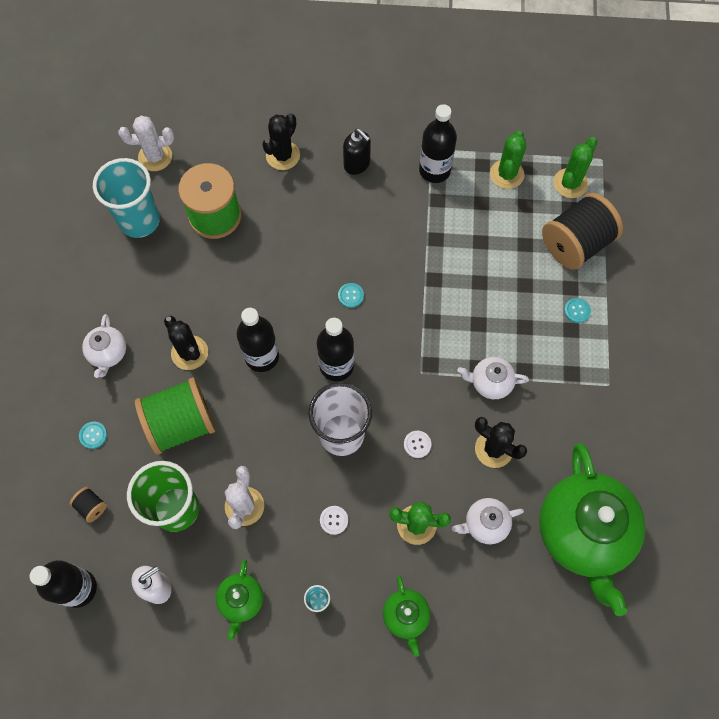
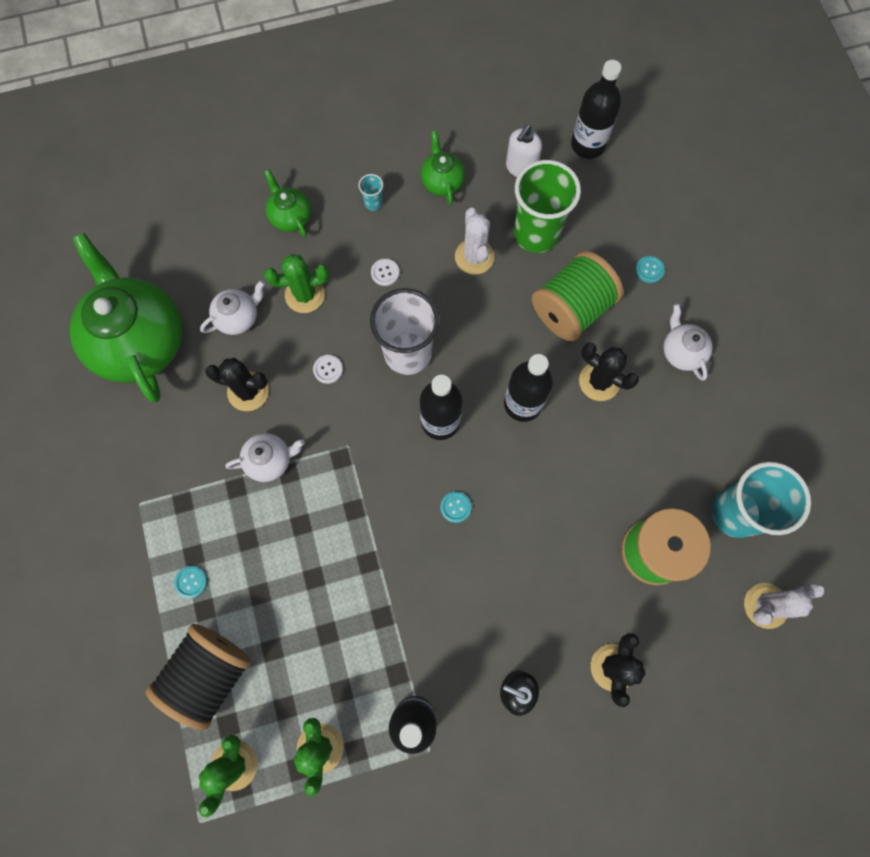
camera: 160 degrees right, 5 degrees up
(91, 506) = (614, 210): black spool -> none

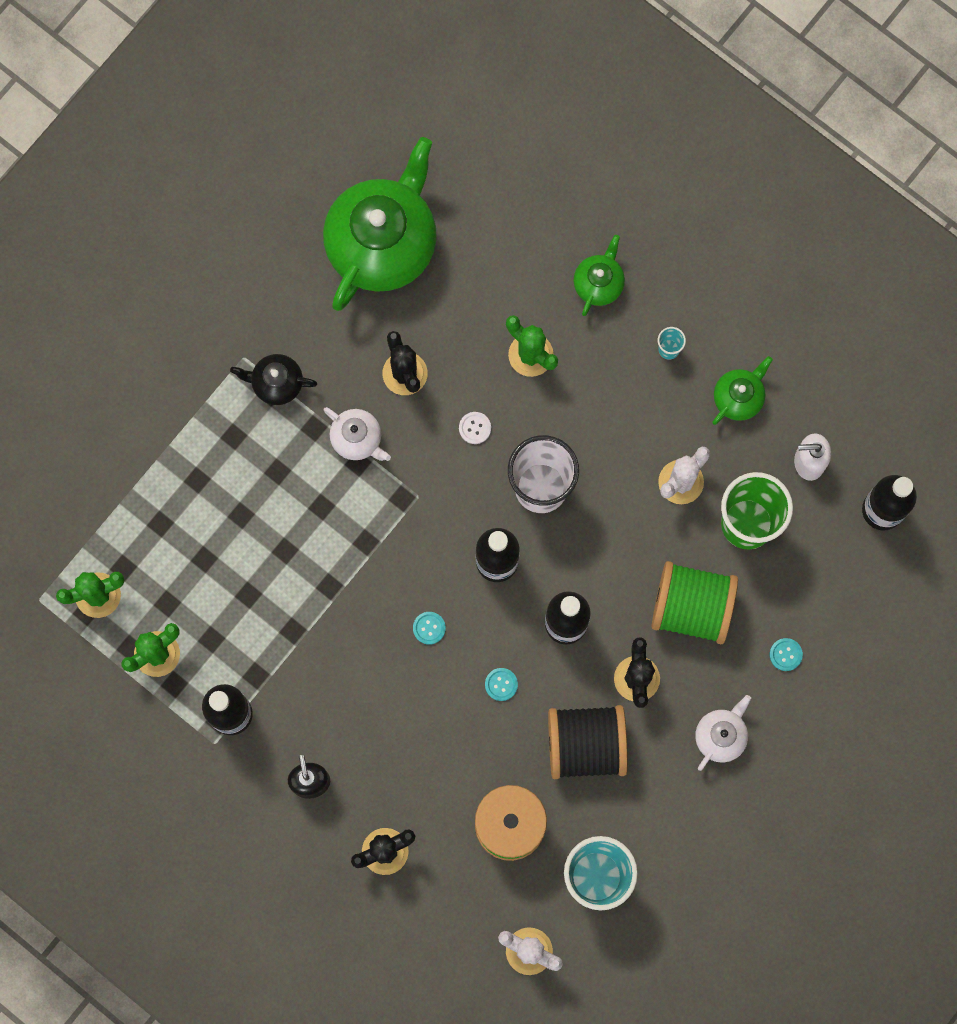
camera: 55 degrees right, 5 degrees up
(179, 492) = (276, 383): none -> black teapot
(191, 582) = (211, 451): turquoise button -> turquoise button (501, 684)
(209, 673) = (151, 523): black spool -> black spool (586, 745)
(238, 317) = (466, 312): white teapot -> none
(385, 273) = (605, 411): white button -> none

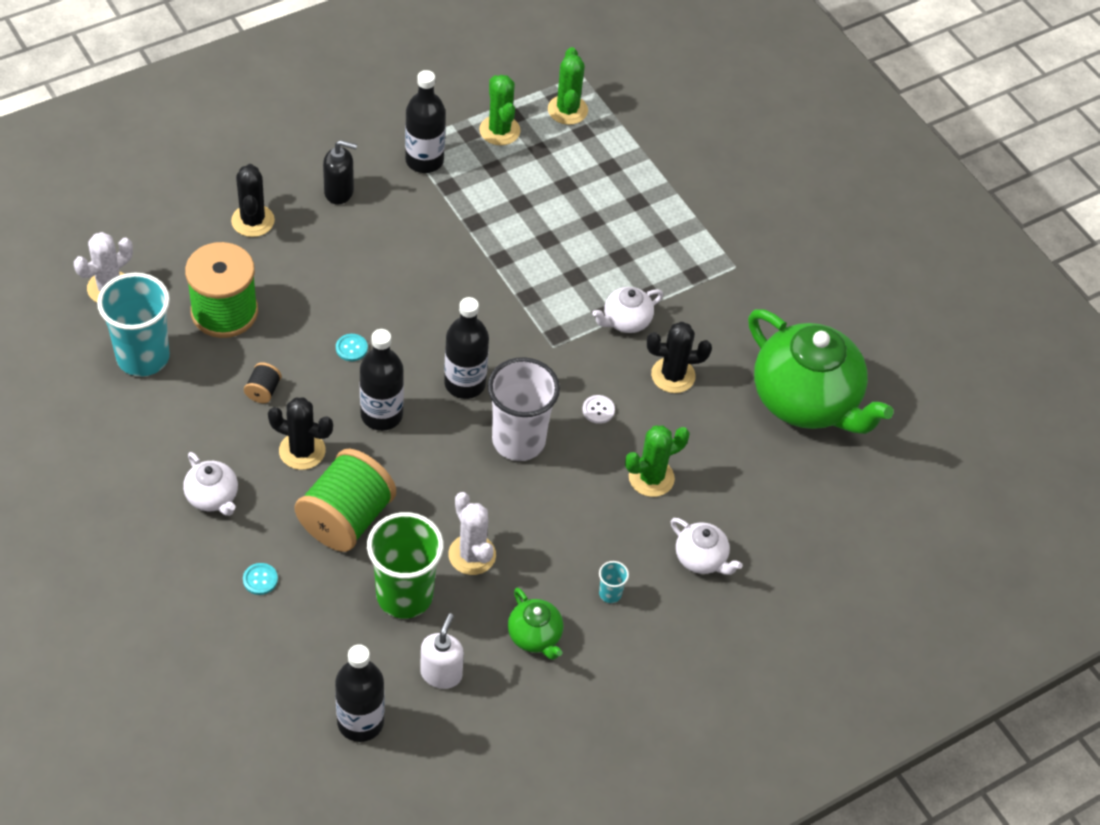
camera: 105 degrees right, 25 degrees down
(276, 383) = (702, 281): black teapot -> none
(429, 628) = (429, 314): turquoise button -> none
(586, 745) = (263, 391): black spool -> black spool, size x0.42
(598, 283) = (701, 559): green teapot -> white teapot

